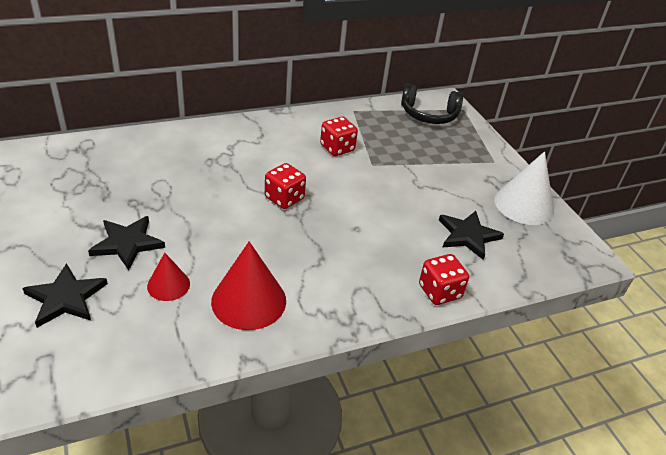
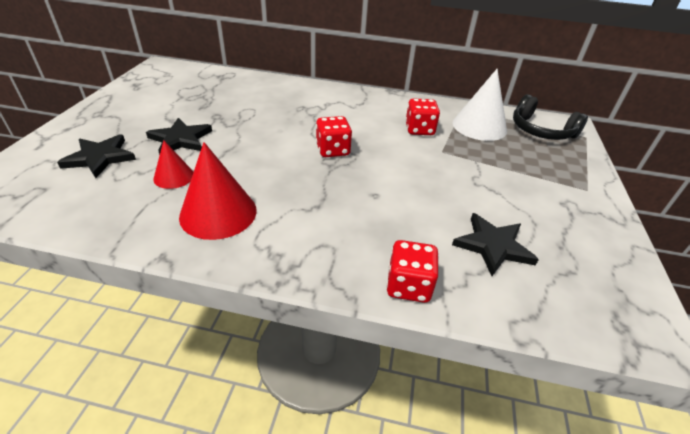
camera: 35 degrees right, 0 degrees up
(524, 205) = (594, 242): white cone -> white cone (479, 126)

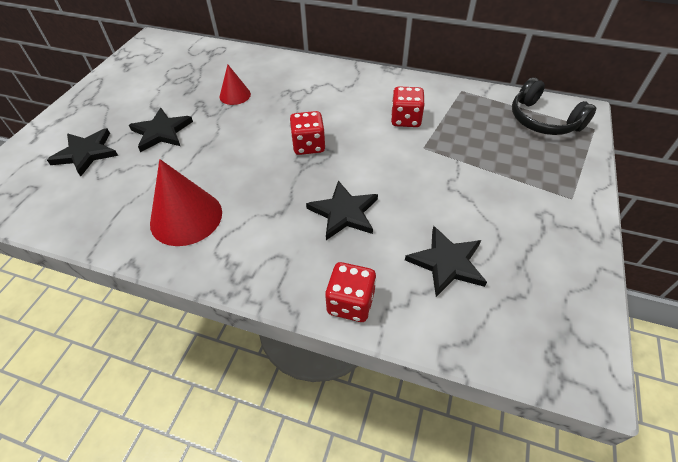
camera: 10 degrees right, 10 degrees up
(174, 176) = (150, 175): red cone -> red cone (235, 95)
(381, 205) = (344, 212): none -> black star
(479, 126) = (473, 115): white cone -> none

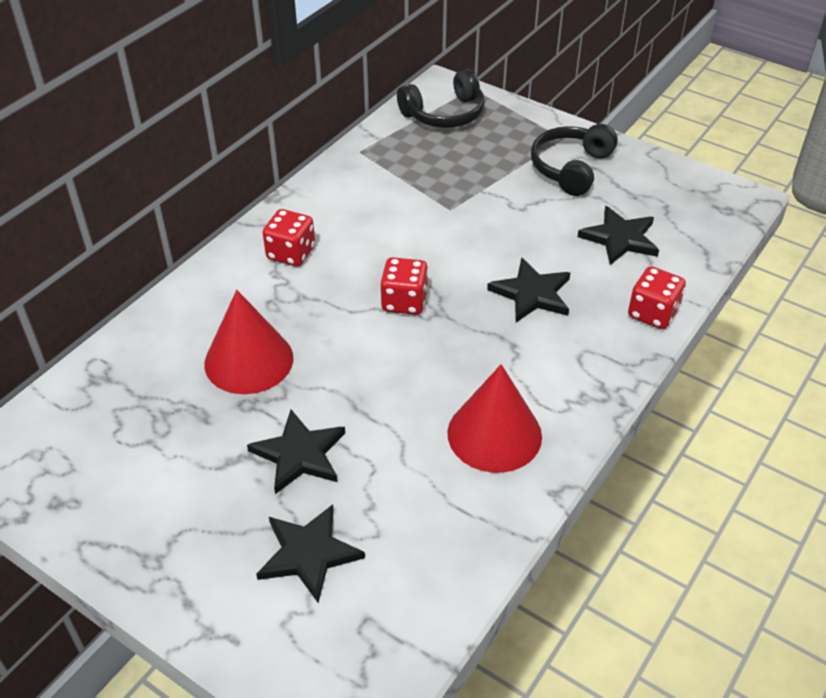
camera: 75 degrees left, 5 degrees down
(235, 95) = (249, 360): red cone -> red cone, size x1.76
(405, 119) = (393, 209): red dice -> red dice (291, 253)
(529, 211) = (571, 168): none -> black headphones

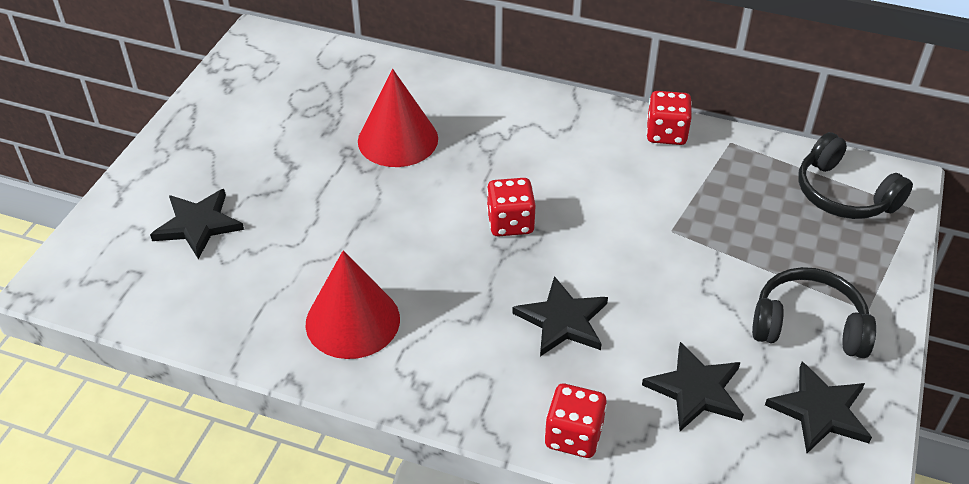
camera: 75 degrees right, 0 degrees up
(291, 253) = (546, 131): red dice -> red dice (666, 133)
(299, 454) = (299, 195): black star -> black star (820, 411)

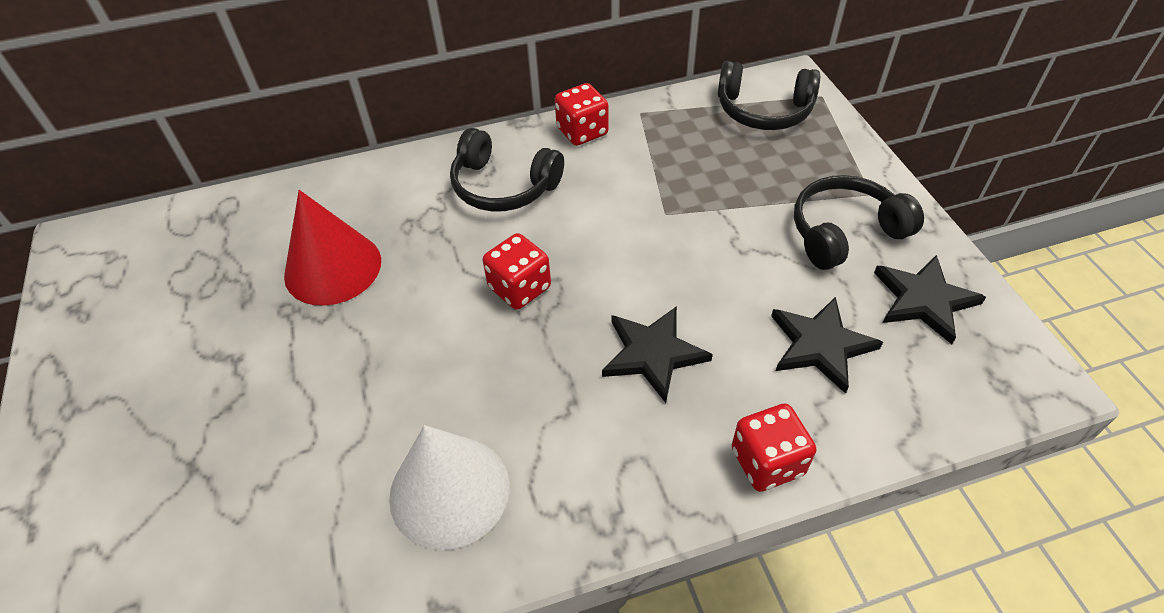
camera: 35 degrees left, 5 degrees up
(198, 225) = (168, 495): black star -> none
(352, 321) = (449, 491): red cone -> white cone
(565, 144) = (503, 186): none -> black headphones

